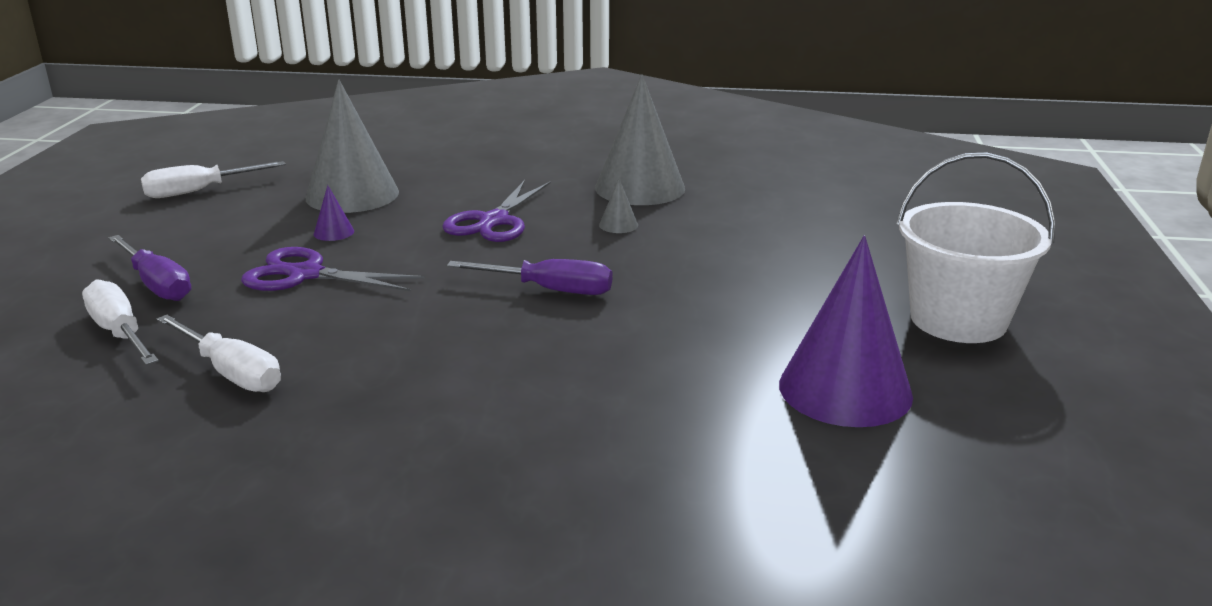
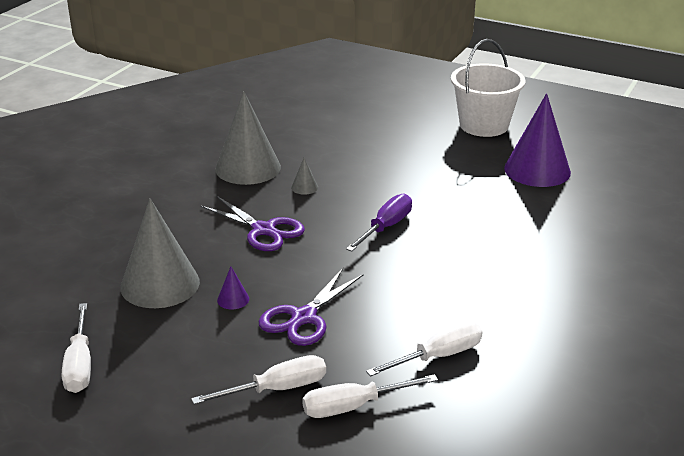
camera: 70 degrees left, 5 degrees up
(157, 284) = (277, 389): purple screwdriver -> white screwdriver

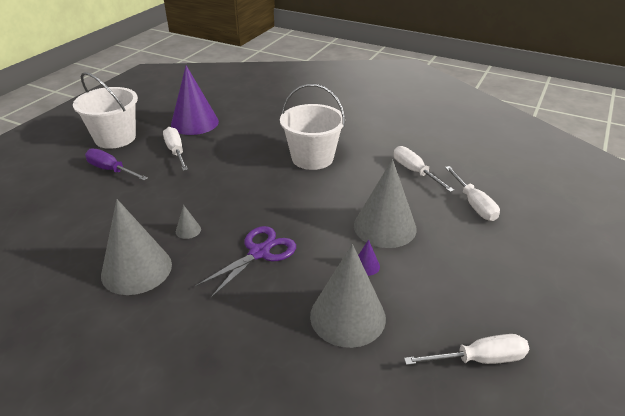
camera: 90 degrees left, 5 degrees up
(277, 389) = (469, 237): white screwdriver -> white screwdriver (176, 151)
(303, 318) = (385, 227): purple scissors -> grey cone
(386, 227) = (262, 188): purple screwdriver -> purple screwdriver (111, 170)
(462, 263) = (312, 158): none -> white bucket

